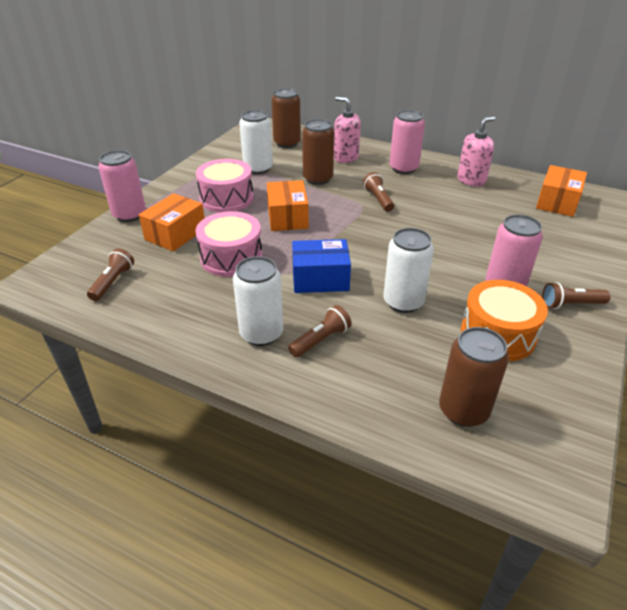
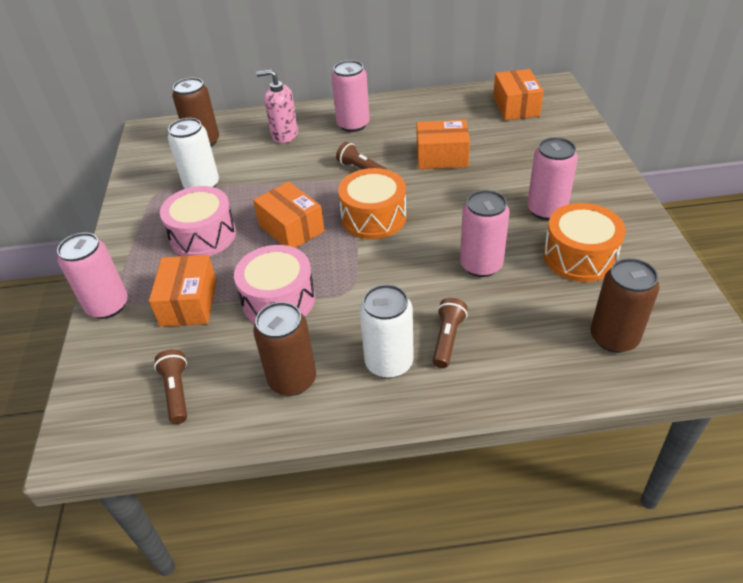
camera: 30 degrees left, 5 degrees up
(318, 179) = (279, 171): brown can -> brown can (292, 379)
(320, 279) = (388, 279): blue box -> none
(353, 234) = (373, 217): none -> orange drum
(403, 302) = (481, 265): white can -> pink can
(452, 214) = (442, 157): none -> orange box
(471, 180) = (426, 113): pink soap dispenser -> none
(570, 304) = (607, 202): brown flashlight -> none

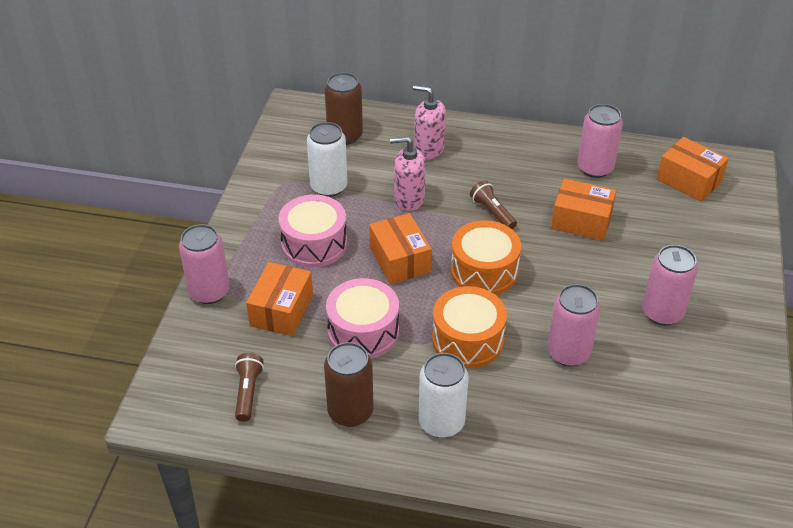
camera: 15 degrees right, 0 degrees up
(281, 177) = (409, 199): none -> pink soap dispenser
(353, 125) = (504, 156): pink can -> pink can (595, 168)
(447, 339) = (504, 417): brown flashlight -> none
(516, 107) = (689, 180): orange box -> orange box turned 60 degrees counterclockwise
(579, 256) = (670, 373): orange drum -> orange drum (467, 340)
(614, 338) = (661, 463): brown can -> none

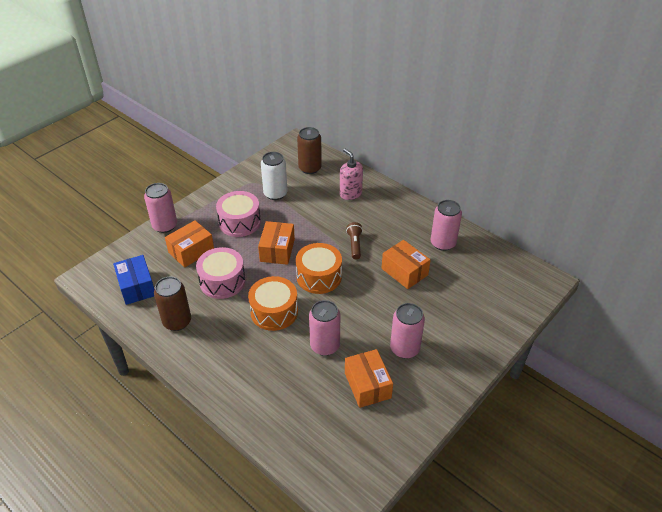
camera: 30 degrees right, 0 degrees up
(248, 392) = (137, 287): brown flashlight -> blue box
(409, 199) = (313, 218): pink soap dispenser -> none
(441, 422) = (218, 350): white can -> none
(689, 180) = (499, 275): orange box -> orange box (367, 385)

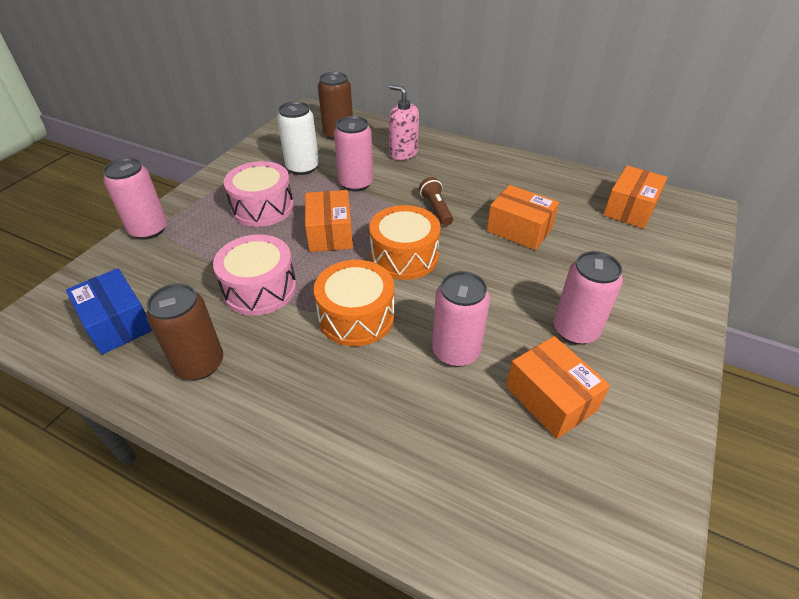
camera: 15 degrees left, 0 degrees up
(191, 251) = (198, 256): orange box -> orange box (630, 209)
(443, 243) = (549, 189): pink can -> pink can (356, 183)

